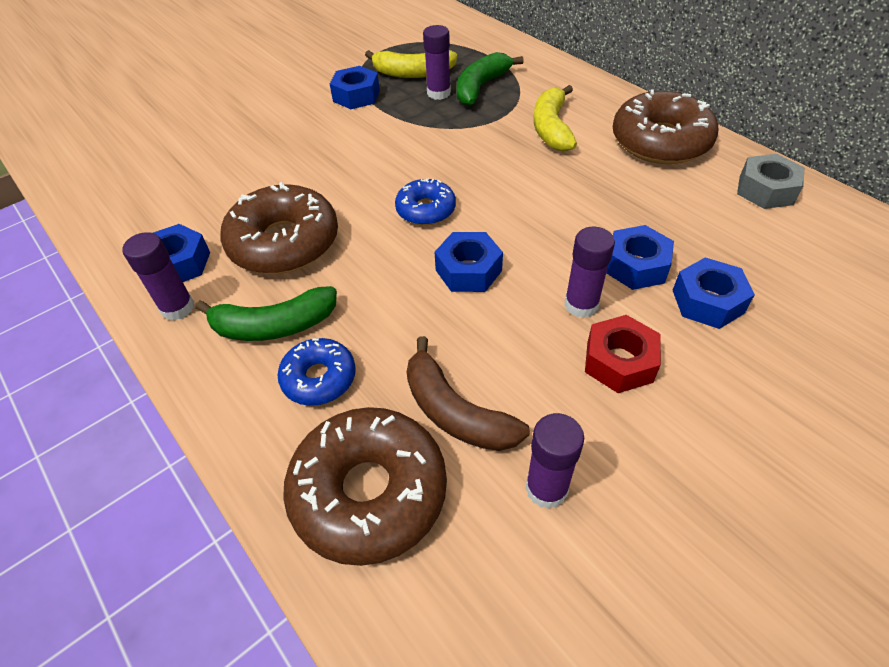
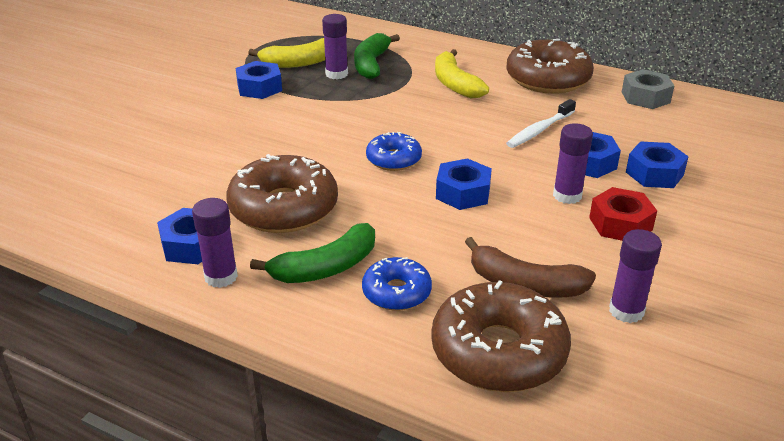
camera: 25 degrees left, 15 degrees down
(606, 208) = (539, 130): none -> white toothbrush

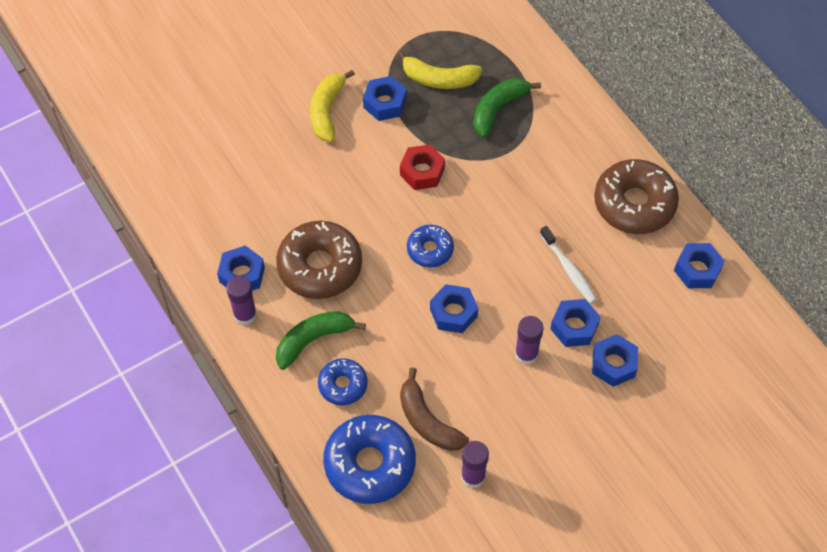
camera: 30 degrees right, 25 degrees up
(326, 267) = (313, 340): green banana -> green banana turned 150 degrees clockwise
(336, 74) = (459, 111): purple glue stick -> none
(455, 84) = (548, 173): yellow banana -> yellow banana (327, 111)
(498, 351) = (370, 464): brown donut -> blue donut
(539, 130) = (568, 269): white toothbrush -> white toothbrush turned 105 degrees counterclockwise
(620, 224) = (539, 401): red nut -> red nut (422, 172)
(645, 97) = (697, 270): grey nut -> blue nut

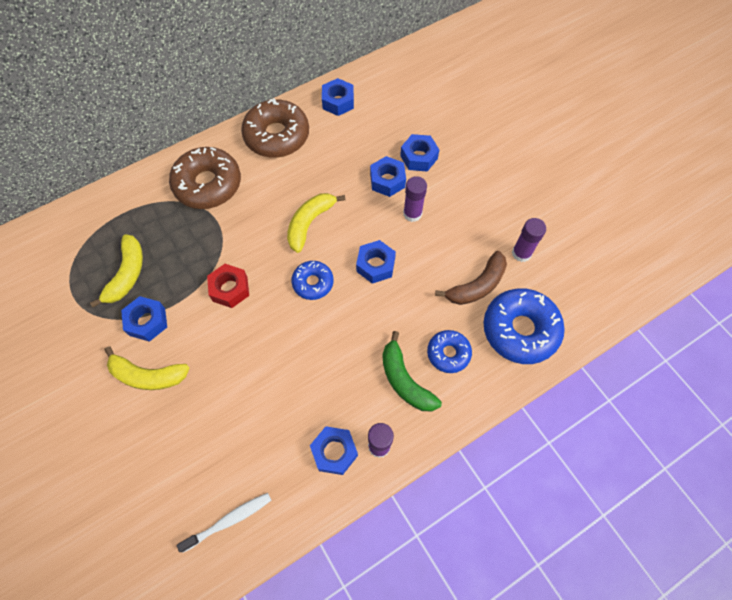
camera: 90 degrees left, 5 degrees up
(320, 266) = (327, 377): brown donut -> brown donut (208, 184)
(498, 109) = (170, 227): green banana -> none
(508, 244) = (309, 223): none -> yellow banana
(568, 269) = (335, 182): white toothbrush -> white toothbrush (229, 520)

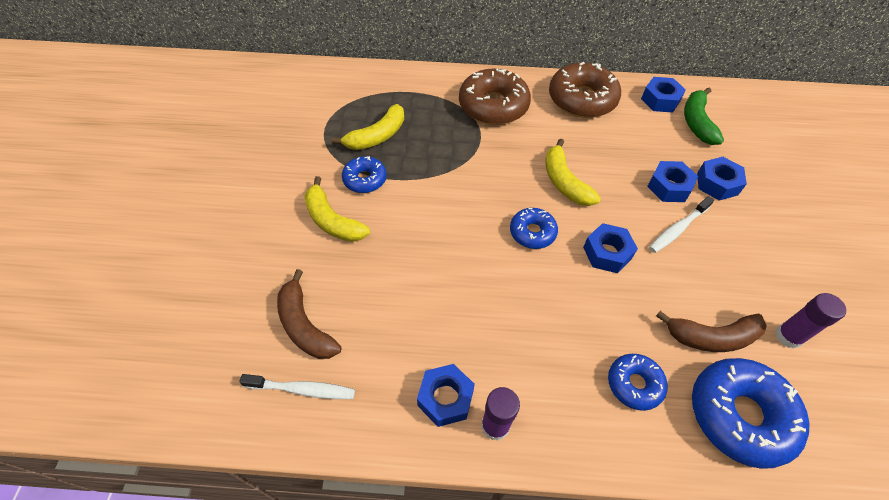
camera: 35 degrees right, 10 degrees down
(147, 321) = (365, 179): blue nut -> blue donut
(193, 474) = (305, 325): none -> brown banana
(230, 289) = (452, 194): red nut -> none
(309, 223) = (564, 182): yellow banana -> yellow banana turned 90 degrees counterclockwise
(405, 380) = (567, 379): green banana -> green banana (696, 122)
(412, 213) = (678, 229): purple glue stick -> white toothbrush

